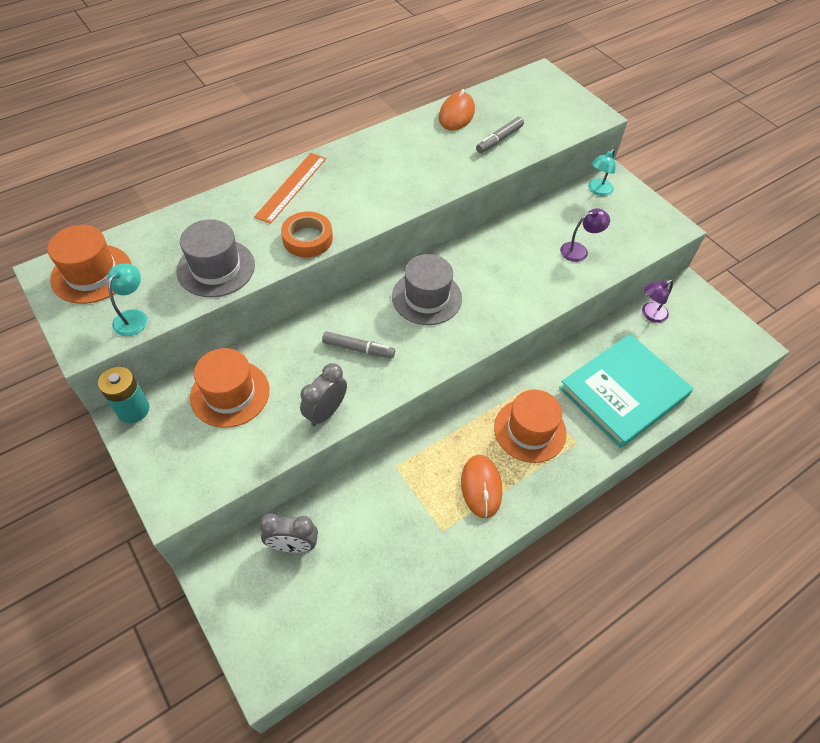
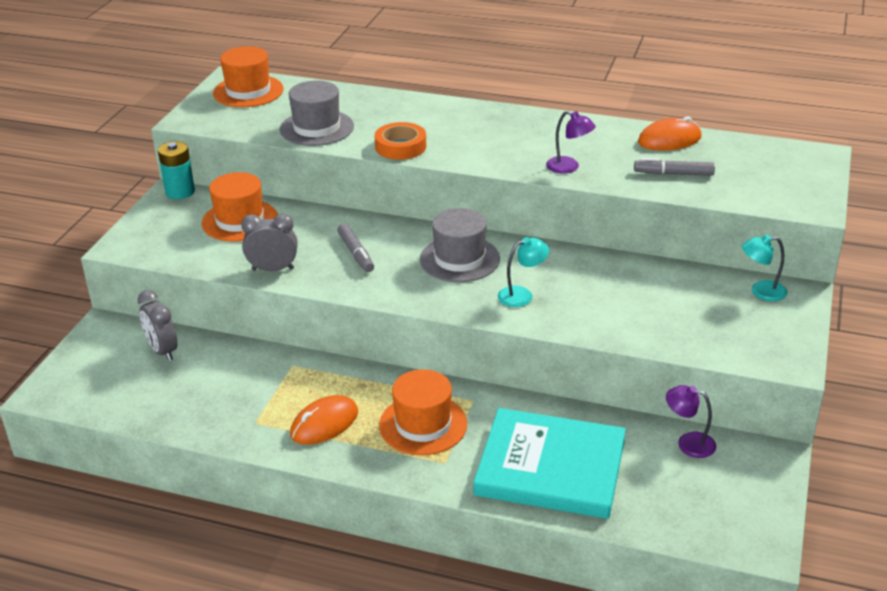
camera: 55 degrees right, 20 degrees down
(134, 317) = (230, 123): turquoise lamp -> turquoise lamp (522, 295)
(291, 187) = (447, 114): orange ruler -> none
(579, 250) = (651, 315): purple lamp -> purple lamp (569, 167)

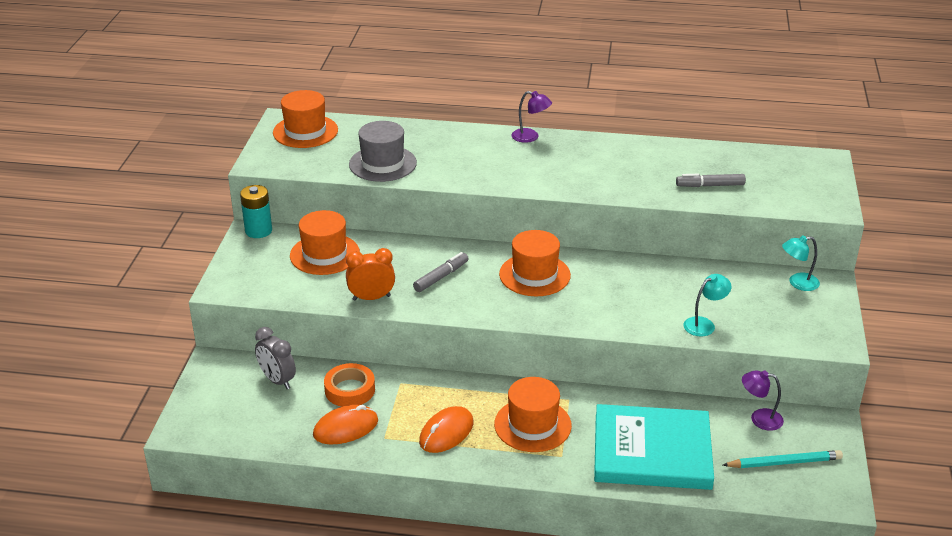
camera: 10 degrees left, 0 degrees up
(273, 269) = (371, 298): grey clock -> orange clock
(356, 253) = (441, 277): grey marker -> grey marker turned 105 degrees counterclockwise
(400, 146) = (465, 176): orange tape -> orange tape (350, 390)
(459, 259) = (534, 275): grey hat -> orange hat
(522, 295) = (599, 303): turquoise lamp -> turquoise lamp (704, 324)
(569, 167) = (619, 186): purple lamp -> purple lamp (530, 137)
(669, 140) = (697, 154): orange mouse -> orange mouse (346, 428)
(704, 497) = (784, 463): none -> turquoise pencil

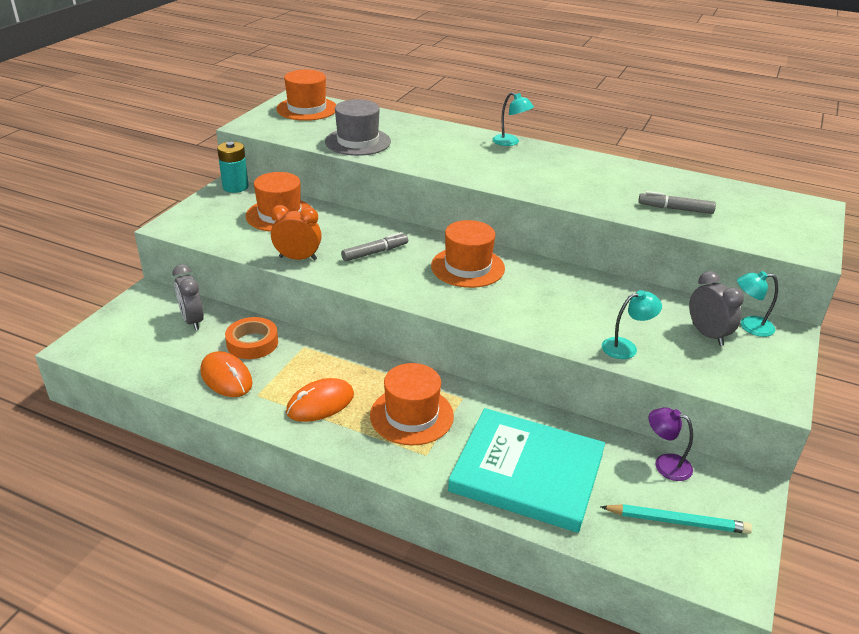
camera: 15 degrees right, 0 degrees up
(346, 428) = (226, 377): orange mouse -> orange mouse turned 60 degrees clockwise
(530, 137) = (510, 142): purple lamp -> turquoise lamp
(766, 298) = (707, 334): none -> grey clock

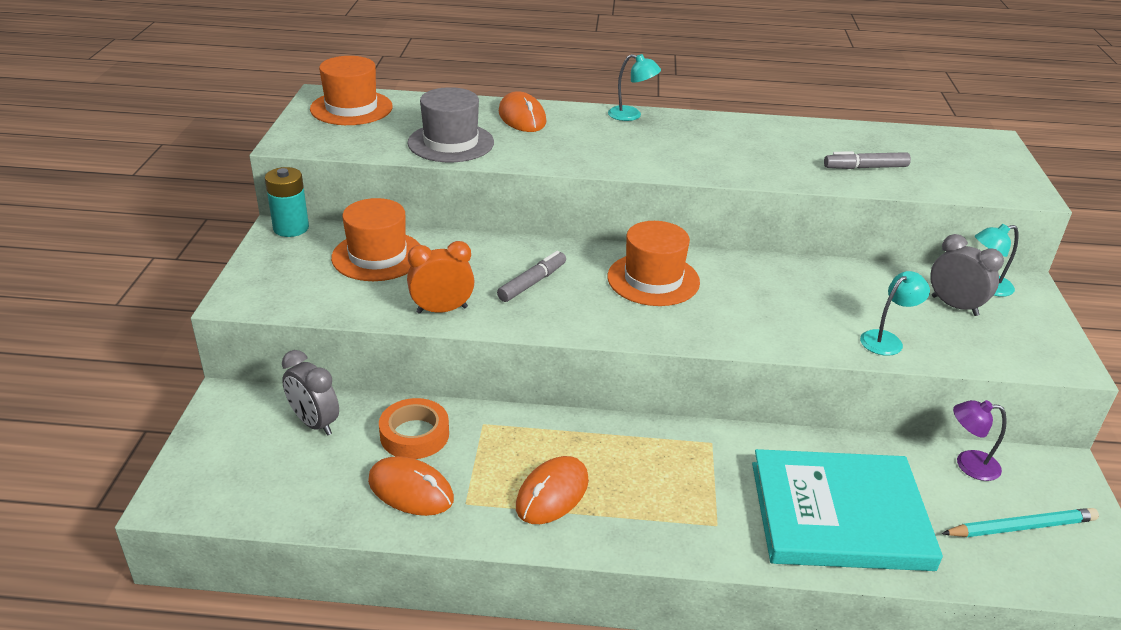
camera: 20 degrees left, 0 degrees up
(411, 415) = (669, 480): orange hat -> none
(424, 132) = (522, 117): none -> orange mouse

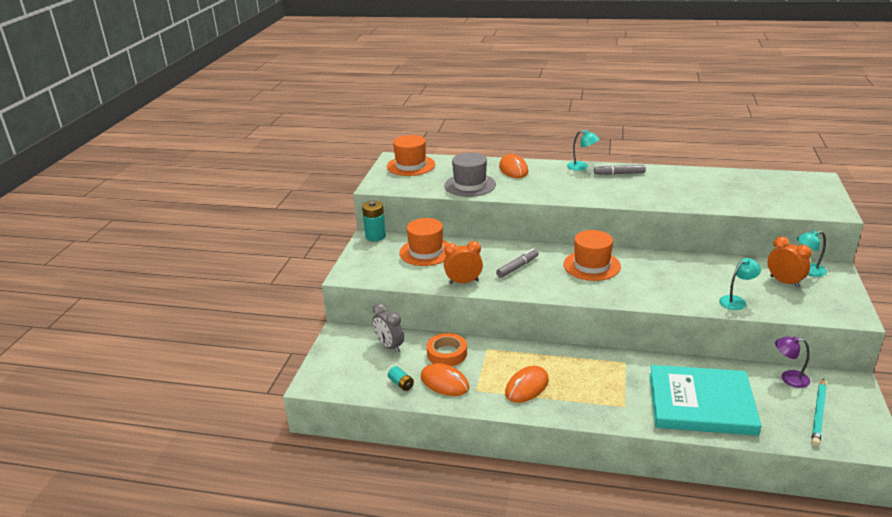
camera: 10 degrees right, 5 degrees down
(334, 495) = (401, 384): none -> turquoise battery
(865, 167) = (729, 197): grey marker -> grey marker (619, 174)
(954, 306) = (784, 282): grey clock -> orange clock
(1022, 527) = (818, 414): turquoise pencil -> turquoise pencil turned 120 degrees clockwise

